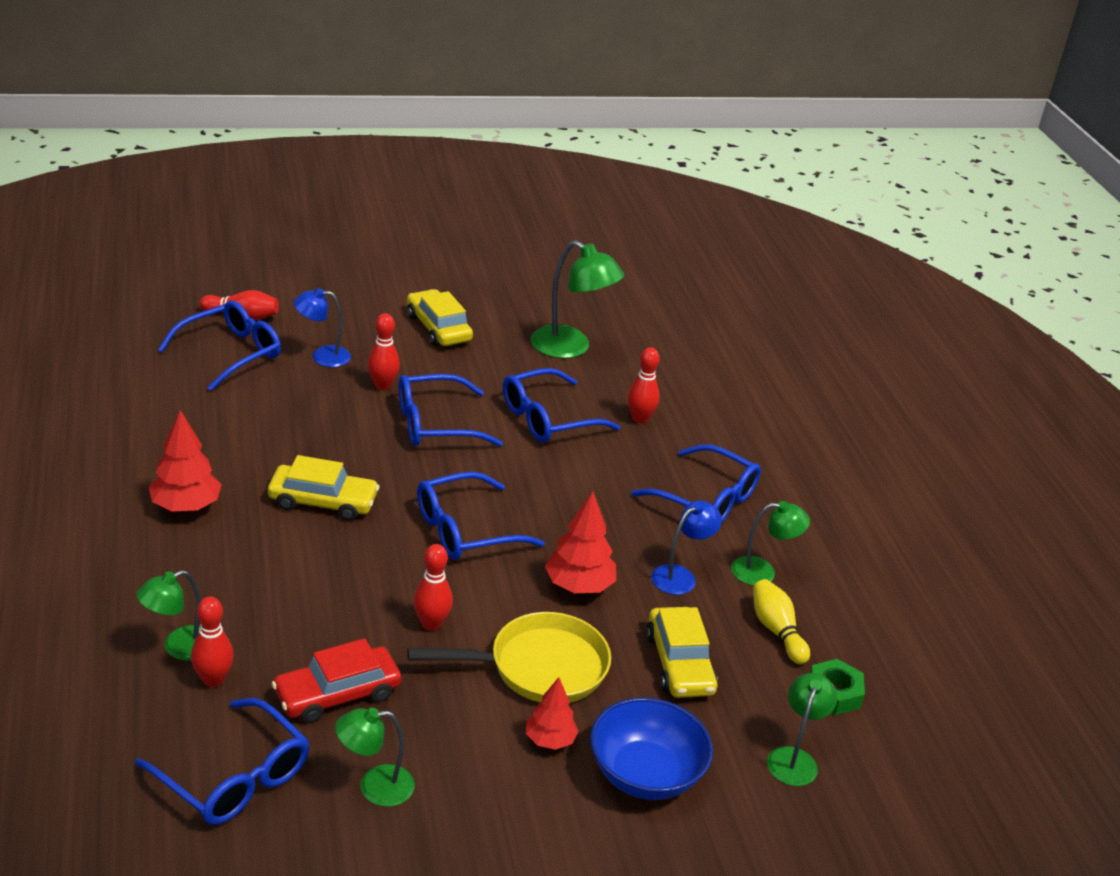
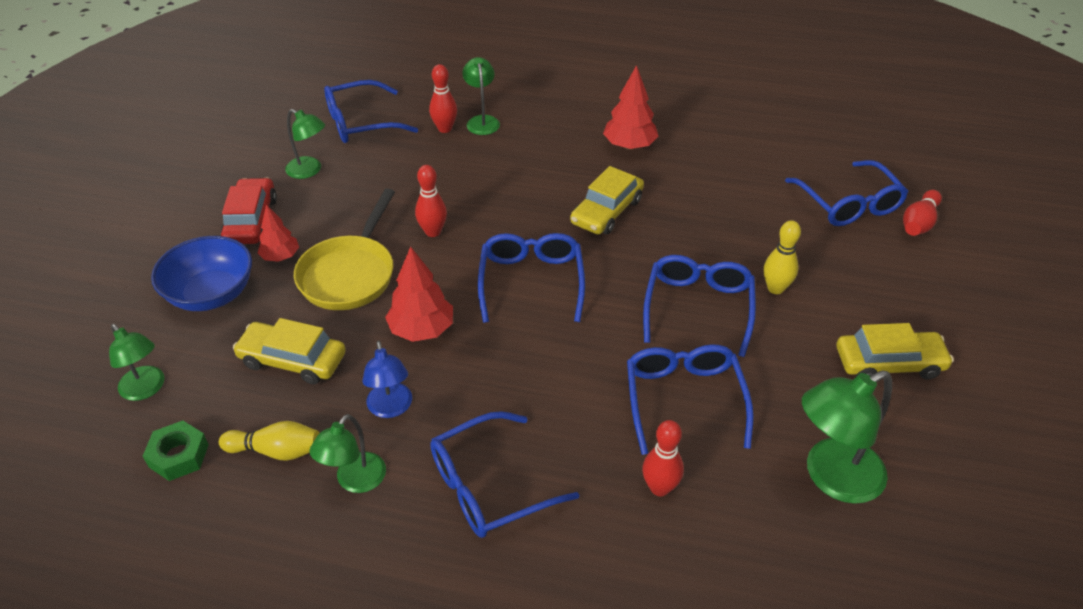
camera: 120 degrees right, 10 degrees up
(322, 356) = (836, 260): blue lamp -> none
(337, 694) = (396, 173): red car -> red car (251, 220)
(374, 786) = (309, 171): green lamp -> green lamp turned 105 degrees clockwise
(382, 385) = (775, 288): red bowling pin -> yellow bowling pin

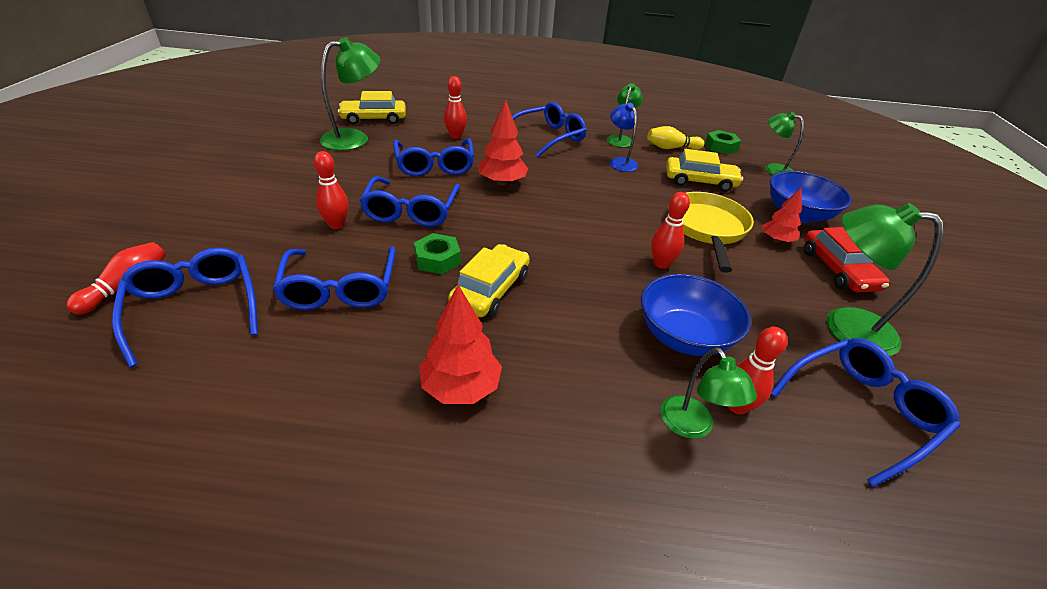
camera: 170 degrees right, 5 degrees down
(309, 171) = (844, 327): green lamp -> green lamp, size x1.61
(422, 330) = (625, 196): red tree -> red tree (502, 182)
(453, 169) = (684, 336): none -> blue bowl
(531, 282) = (553, 226): blue glasses -> blue glasses (340, 288)
(658, 243) = (437, 259): none -> green nut
(775, 288) = (336, 225): yellow bowling pin -> red bowling pin
(889, 363) = (274, 181): yellow car -> yellow car (374, 118)

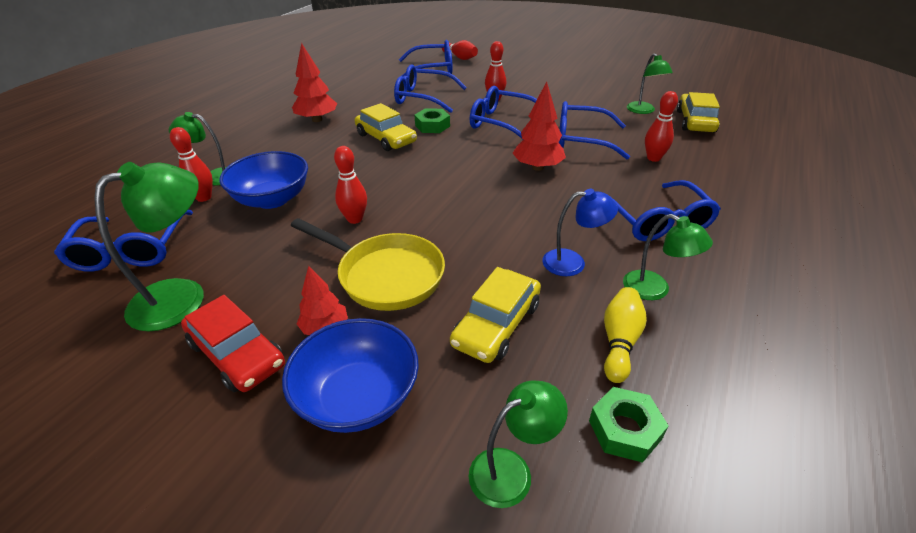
camera: 115 degrees right, 0 degrees up
(354, 138) = (643, 111): green lamp -> green lamp, size x0.62
(838, 270) = (237, 354): red car -> red car turned 150 degrees counterclockwise

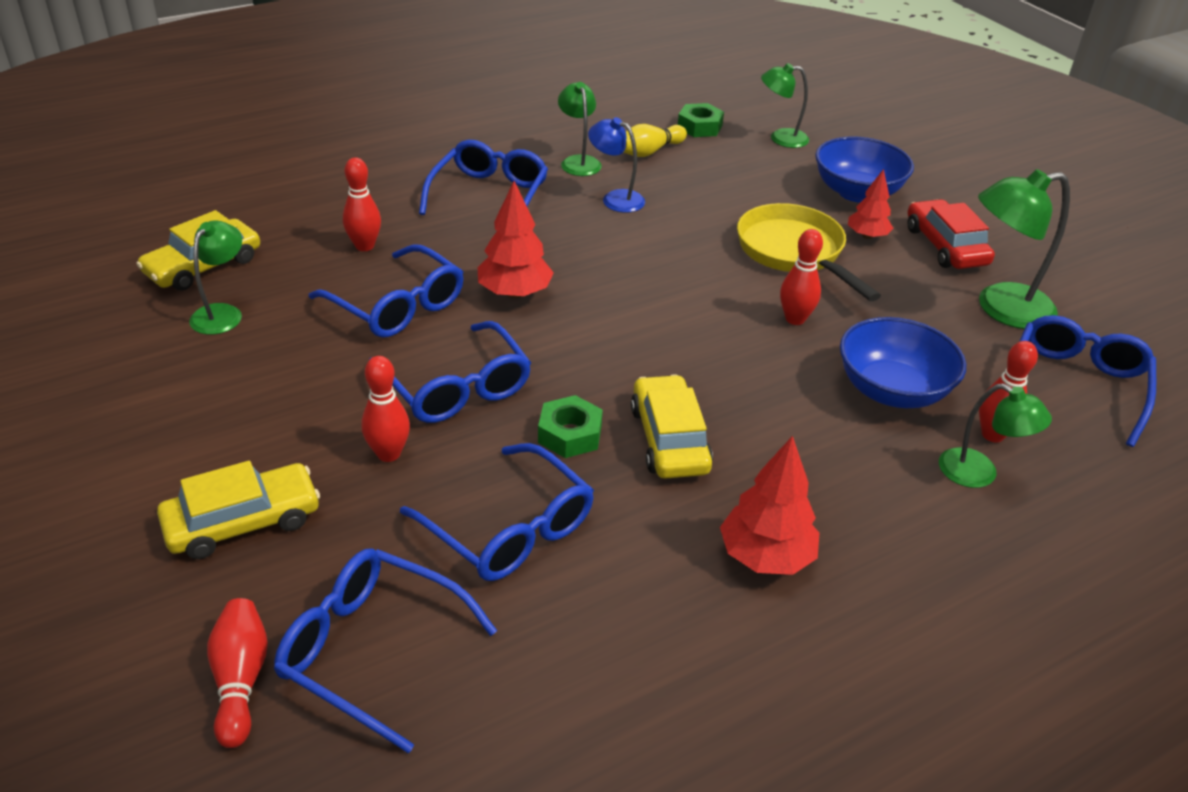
camera: 150 degrees left, 0 degrees up
(496, 324) = (726, 189): yellow car -> yellow car (243, 522)

